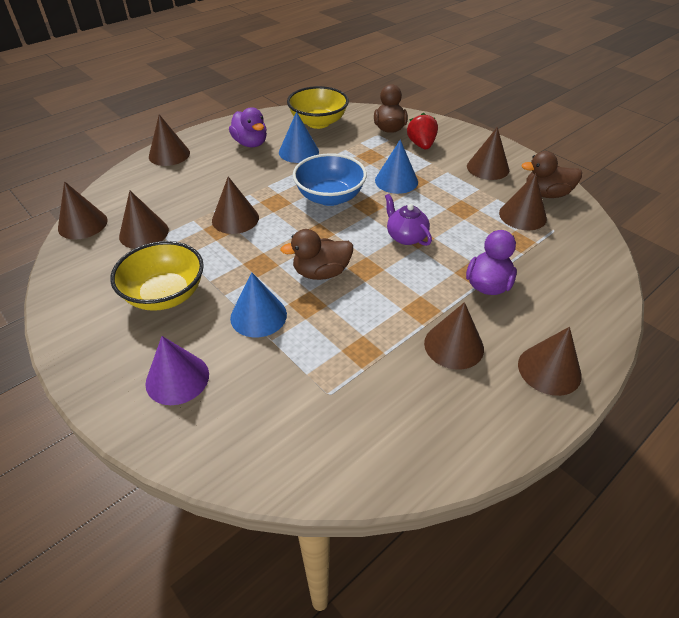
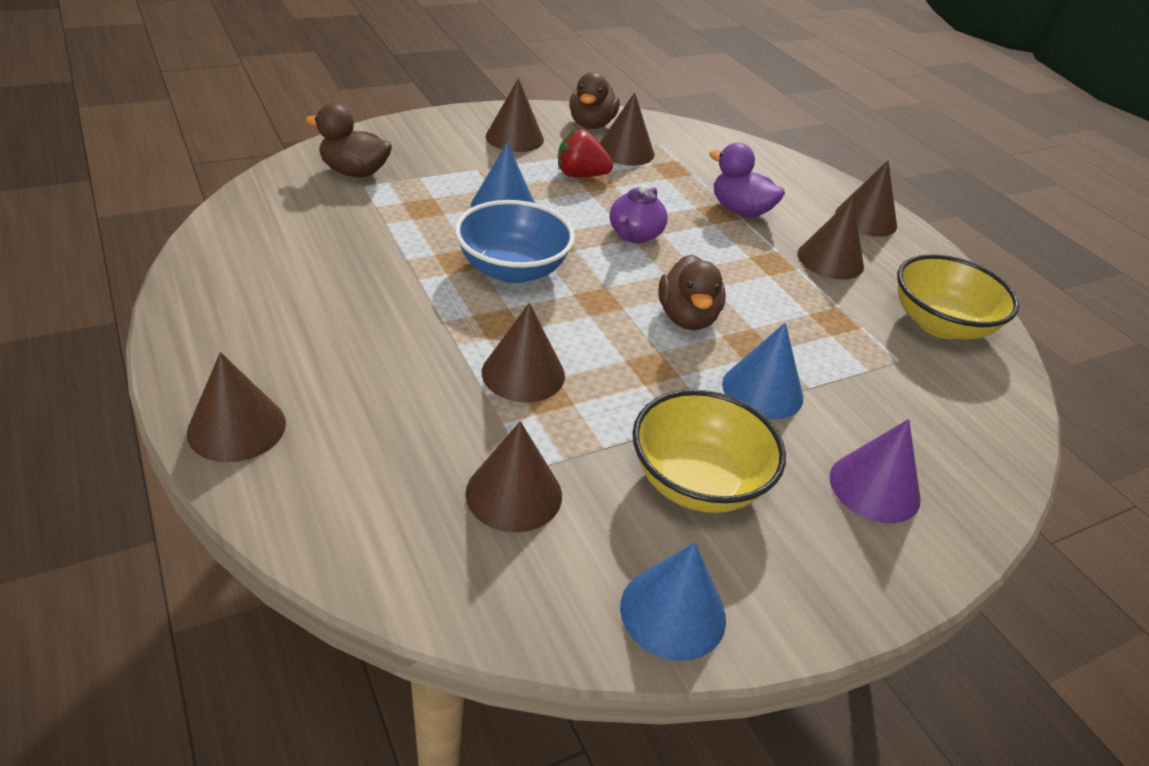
camera: 80 degrees left, 5 degrees down
(82, 224) = (437, 591): brown cone -> none
(250, 143) = (283, 313): purple duck -> none
(298, 152) = (357, 268): blue cone -> blue cone (673, 612)
(318, 122) = (273, 227): yellow bowl -> yellow bowl (940, 324)
(406, 237) = (634, 235): purple teapot -> purple teapot turned 45 degrees counterclockwise
(421, 145) = (423, 162): red strawberry -> red strawberry (580, 175)

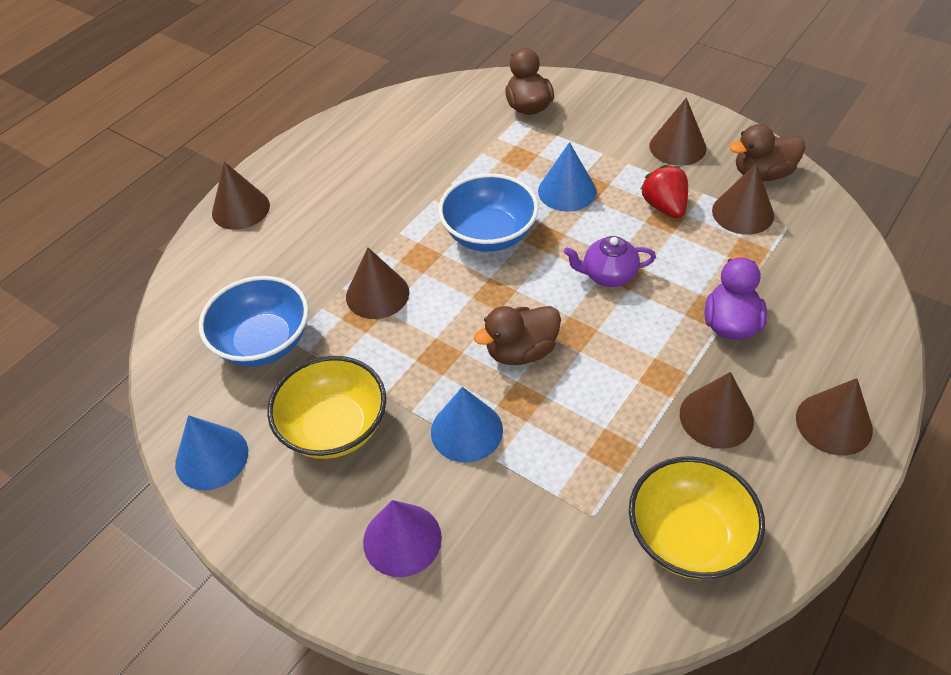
camera: 70 degrees right, 10 degrees up
(514, 494) = (263, 342): brown cone -> blue bowl

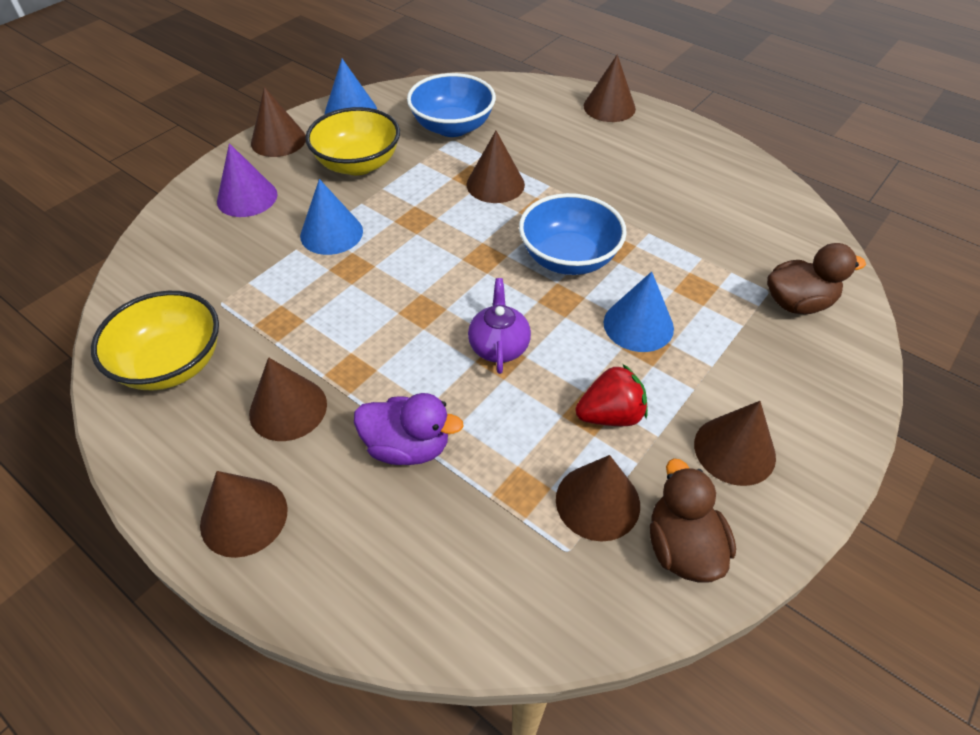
camera: 90 degrees right, 0 degrees up
(274, 533) = (278, 140): none -> brown cone
(521, 351) = (408, 271): brown duck -> none

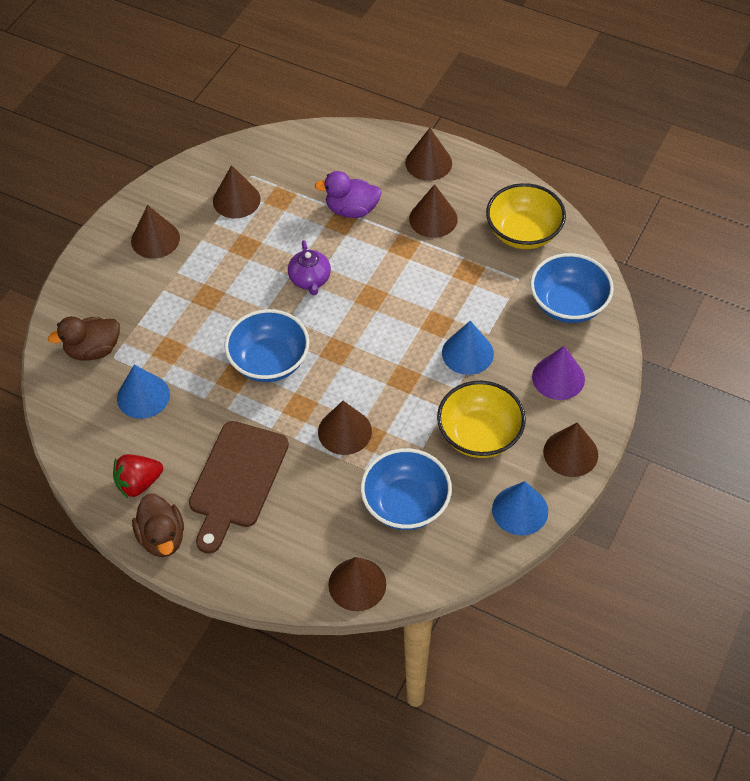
camera: 170 degrees right, 5 degrees up
(181, 265) = (568, 304): none -> blue bowl
(609, 107) = (245, 568): brown cone -> brown cone (357, 584)
(610, 415) = (231, 247): red strawberry -> red strawberry (138, 483)
(614, 162) = (236, 480): none -> brown cutting board
(638, 325) = (213, 312): blue cone -> blue cone (143, 396)
(682, 547) = (190, 186): brown duck -> brown duck (162, 537)

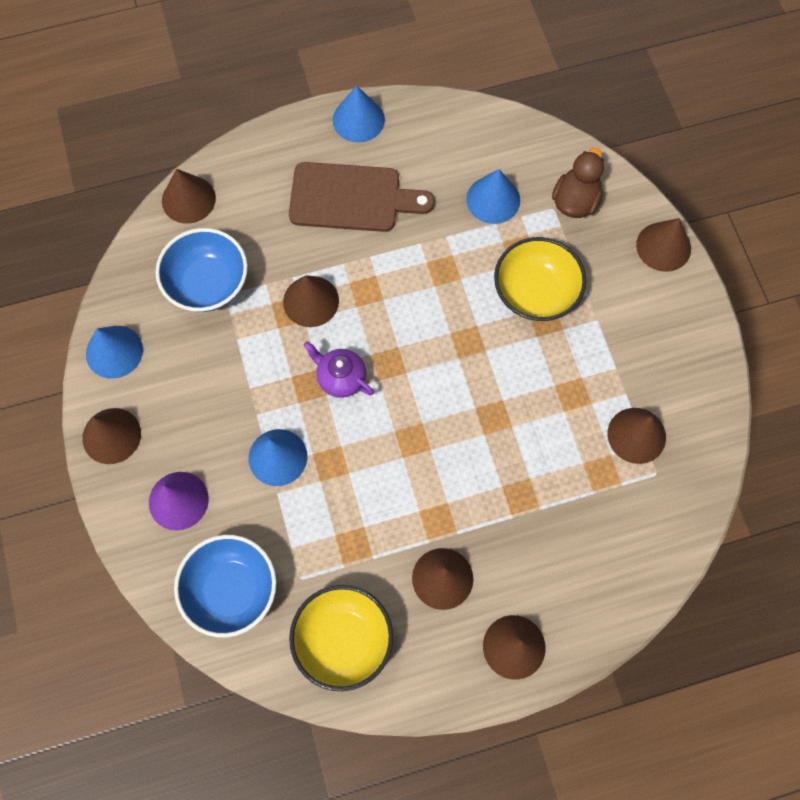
camera: 135 degrees right, 15 degrees up
(138, 483) = (418, 139): red strawberry -> none
(155, 239) = (653, 334): brown cone -> brown cone (663, 246)
(162, 537) = (358, 119): brown duck -> blue cone
(236, 480) = (351, 198): brown cutting board -> brown cutting board turned 120 degrees clockwise
(269, 361) = (431, 308): blue bowl -> none
(310, 280) = (481, 411): purple teapot -> purple teapot (340, 378)
(351, 210) = (526, 519): purple duck -> none
(479, 435) = (201, 388): yellow bowl -> yellow bowl (535, 293)

